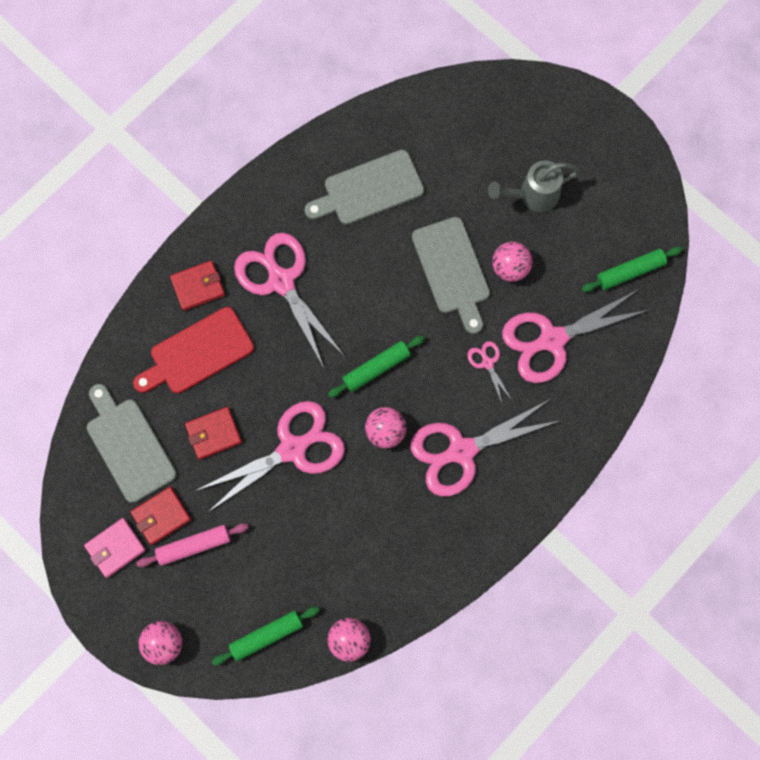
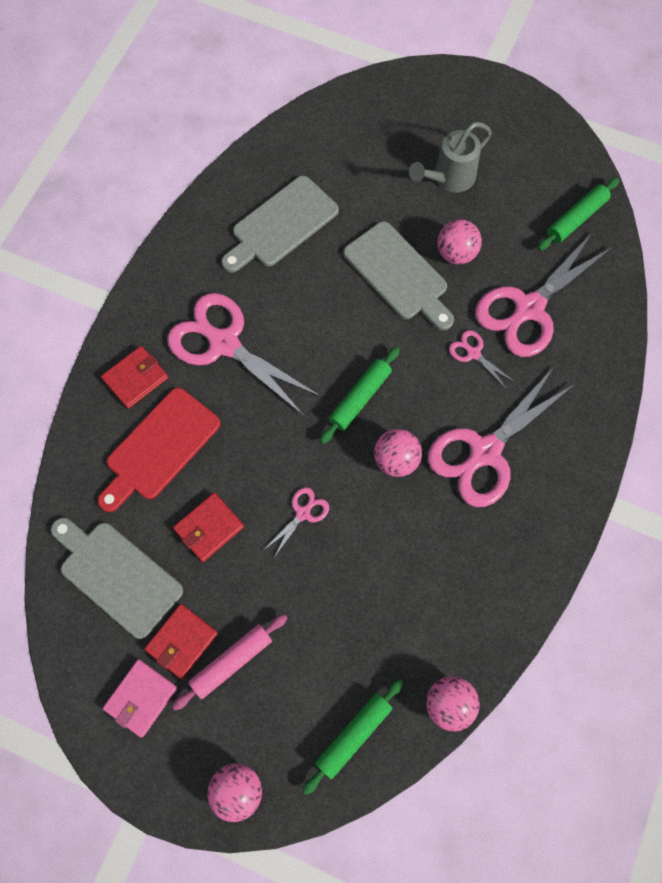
camera: 20 degrees left, 5 degrees down
(293, 448) = (303, 513): pink scissors -> pink scissors, size x0.44

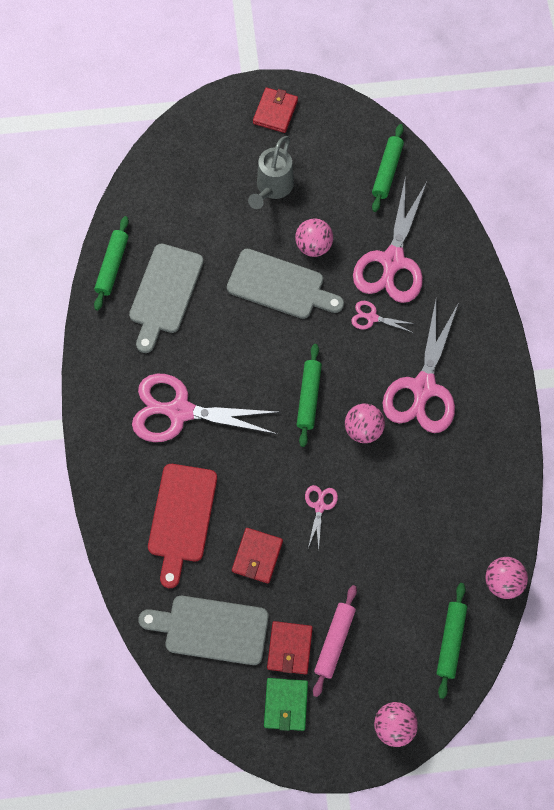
camera: 30 degrees left, 0 degrees up
(135, 378) = (128, 476): red wallet -> red wallet (275, 112)
(141, 698) = (285, 704): pink wallet -> green wallet
(248, 175) = (112, 266): none -> green rolling pin

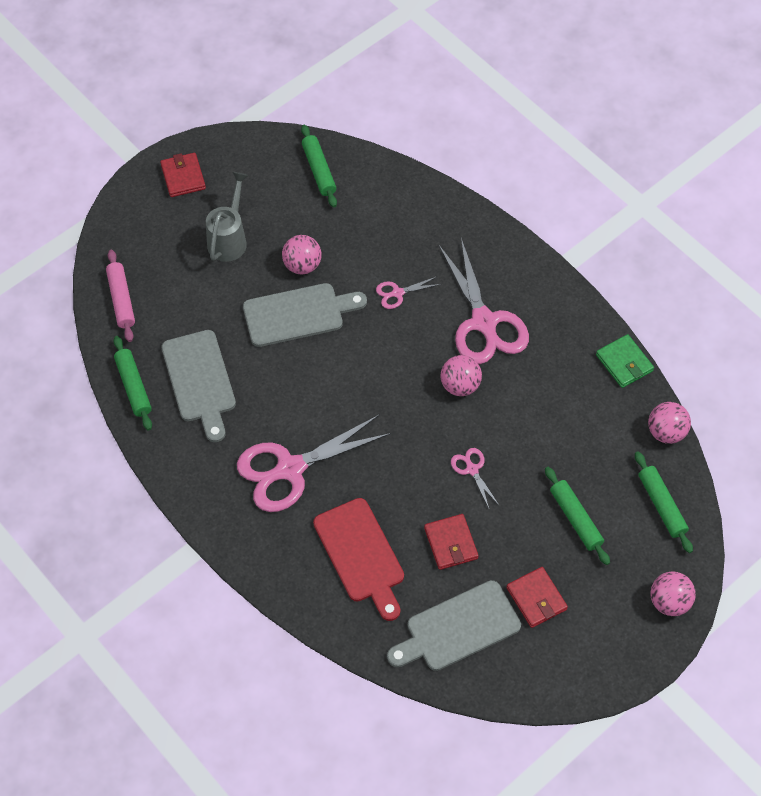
camera: 35 degrees left, 10 degrees down
(272, 187) = (229, 239): grey watering can -> grey watering can turned 150 degrees counterclockwise
(285, 704) = (568, 646): green wallet -> green wallet (624, 363)
(309, 397) = (394, 388): green rolling pin -> green rolling pin (576, 519)
(334, 641) = (569, 568): pink rolling pin -> pink rolling pin (121, 299)
(392, 261) = (379, 239): pink scissors -> none

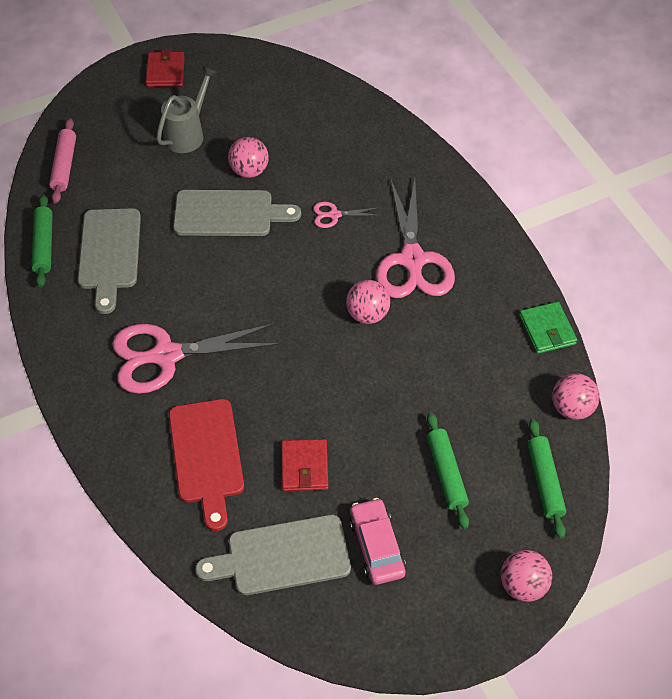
camera: 15 degrees right, 5 degrees down
(319, 170) = (297, 91): green rolling pin -> none
(472, 469) = (352, 398): pink scissors -> none
(536, 599) = (377, 546): red wallet -> pink car

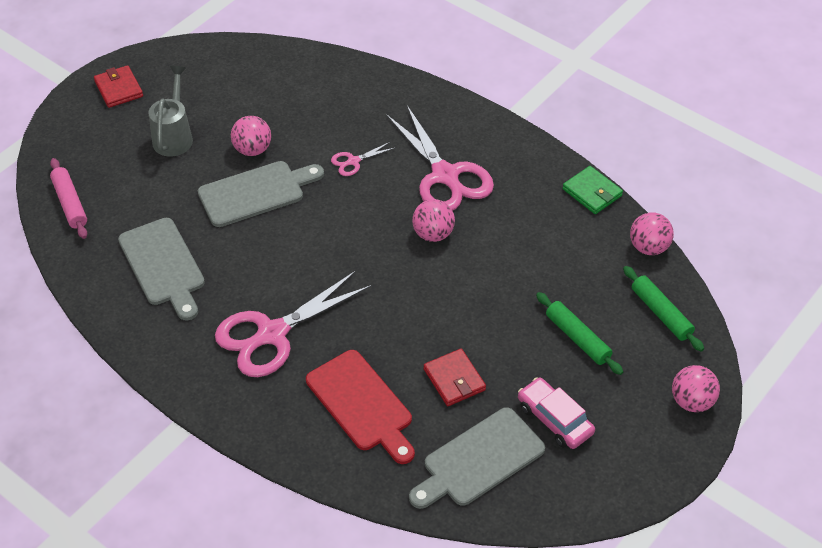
camera: 25 degrees left, 5 degrees down
(44, 245) = (94, 280): green rolling pin -> none

